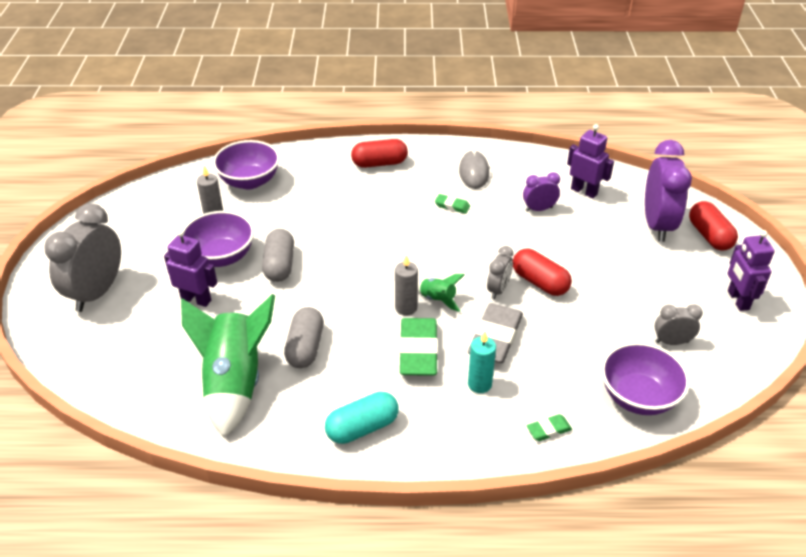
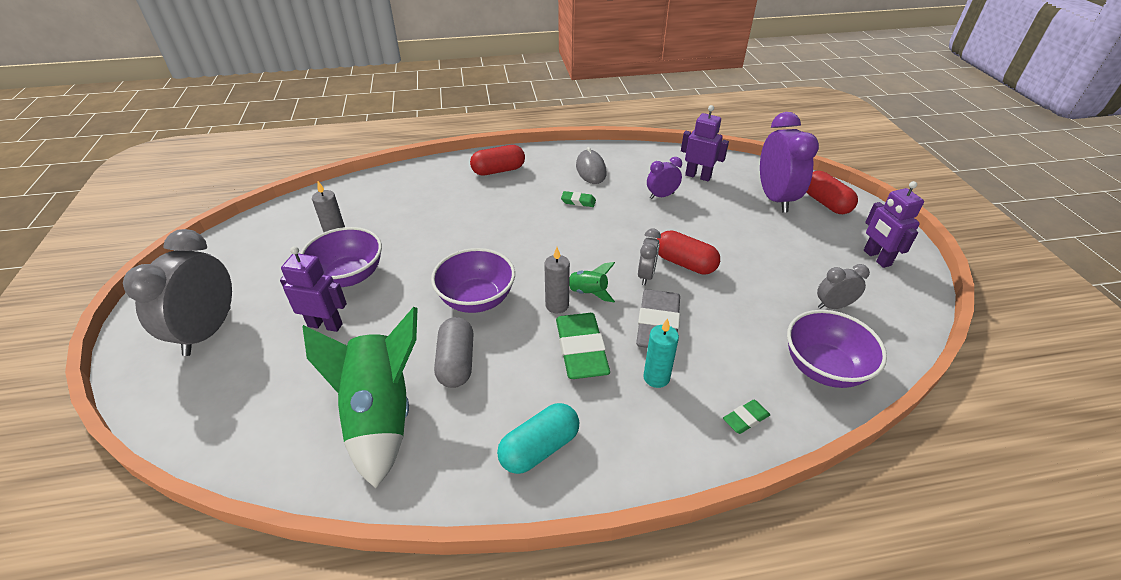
camera: 10 degrees left, 0 degrees up
(249, 181) = (370, 199): purple bowl -> purple bowl (476, 299)
(279, 265) = (414, 277): grey capsule -> none

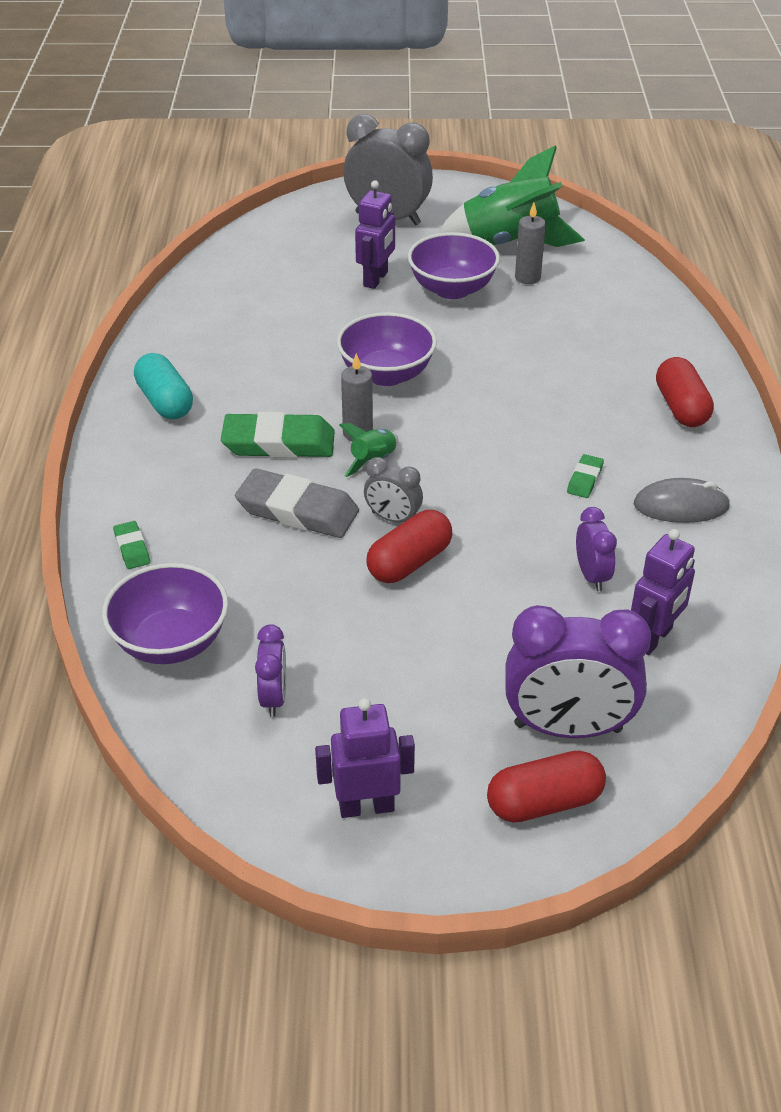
camera: 100 degrees right, 0 degrees up
(380, 416) = (243, 314): green rocket -> green rocket (509, 244)
(456, 362) = (292, 357): grey capsule -> none
(656, 377) = (216, 493): turquoise candle -> none
(833, 306) = (274, 697): grey clock -> purple clock

